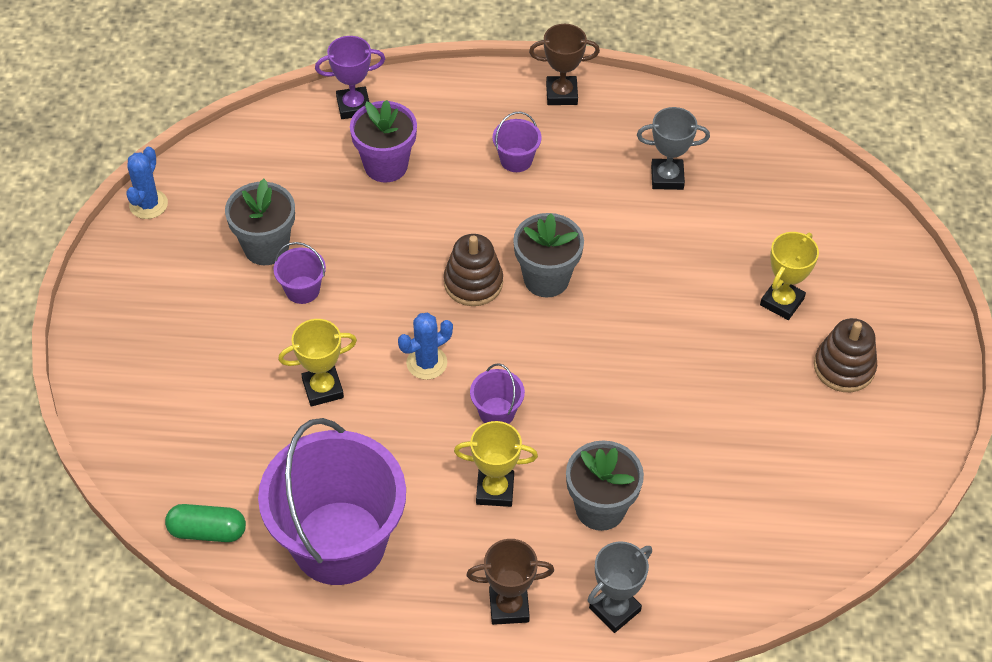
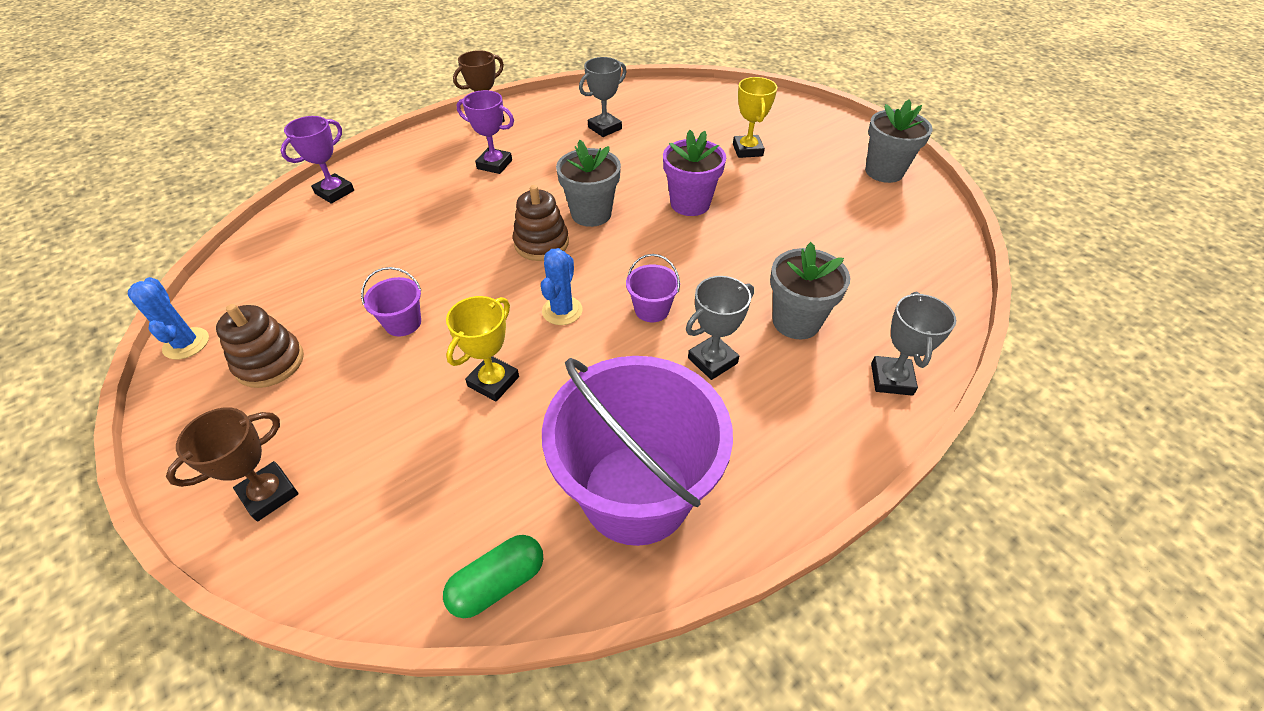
camera: 40 degrees left, 5 degrees down
(266, 247) = (339, 312): grey flower pot -> grey flower pot (884, 171)
(386, 165) = (397, 212): purple flower pot -> purple flower pot (690, 204)
(495, 490) = (712, 360): yellow trophy -> grey trophy
(509, 606) = (824, 435): brown trophy -> brown trophy (269, 494)
(516, 160) = (494, 164): purple bucket -> purple trophy
(844, 367) = (822, 161): brown stacking toy -> brown stacking toy (270, 362)

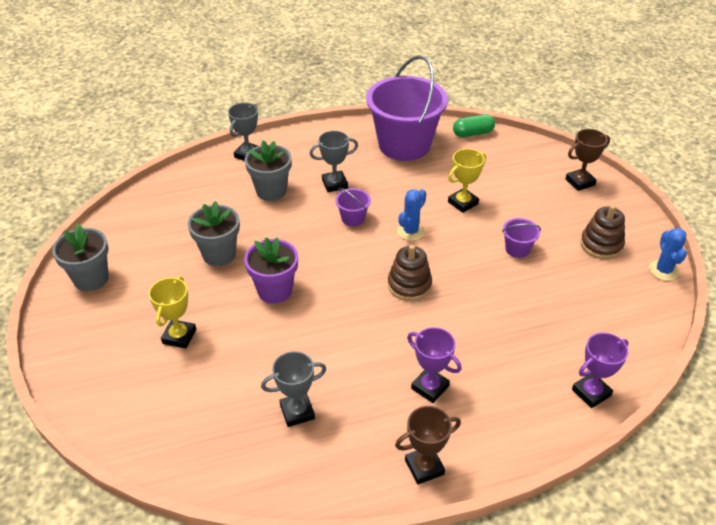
camera: 160 degrees left, 5 degrees down
(591, 214) = (360, 302): grey flower pot -> grey flower pot (219, 254)

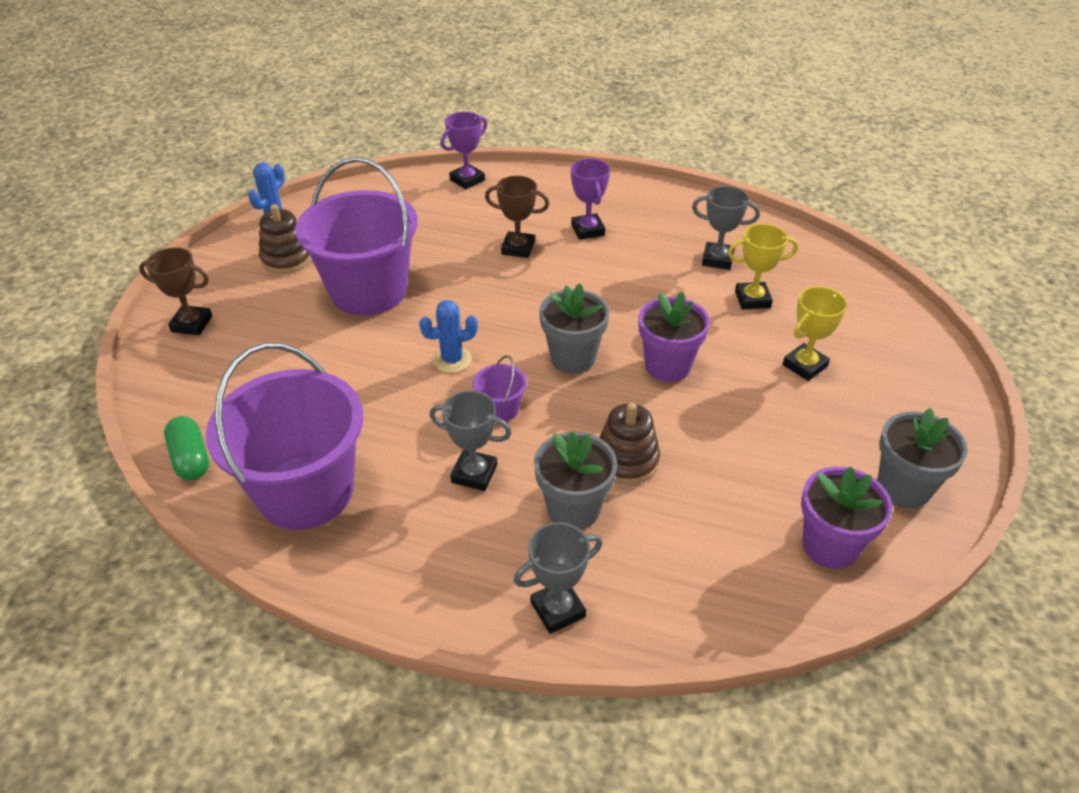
camera: 145 degrees left, 0 degrees up
(128, 230) = (829, 546): none -> purple flower pot
(219, 254) = (710, 442): grey flower pot -> grey flower pot (573, 358)
(409, 285) = (518, 308): brown stacking toy -> brown stacking toy (626, 460)
(424, 467) = (641, 194): brown trophy -> brown trophy (518, 248)
(463, 203) = (351, 364): yellow trophy -> yellow trophy (752, 299)
(473, 133) = (191, 458): green capsule -> green capsule turned 45 degrees clockwise
(517, 249) = (368, 291): purple bucket -> purple bucket, size x2.48
(591, 392) = (467, 180): purple trophy -> purple trophy turned 45 degrees counterclockwise

